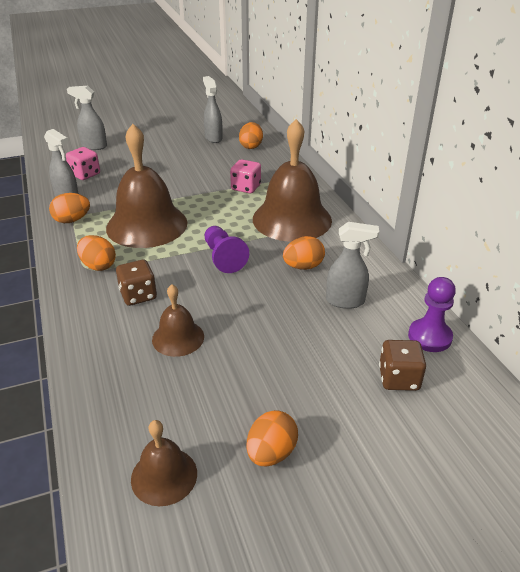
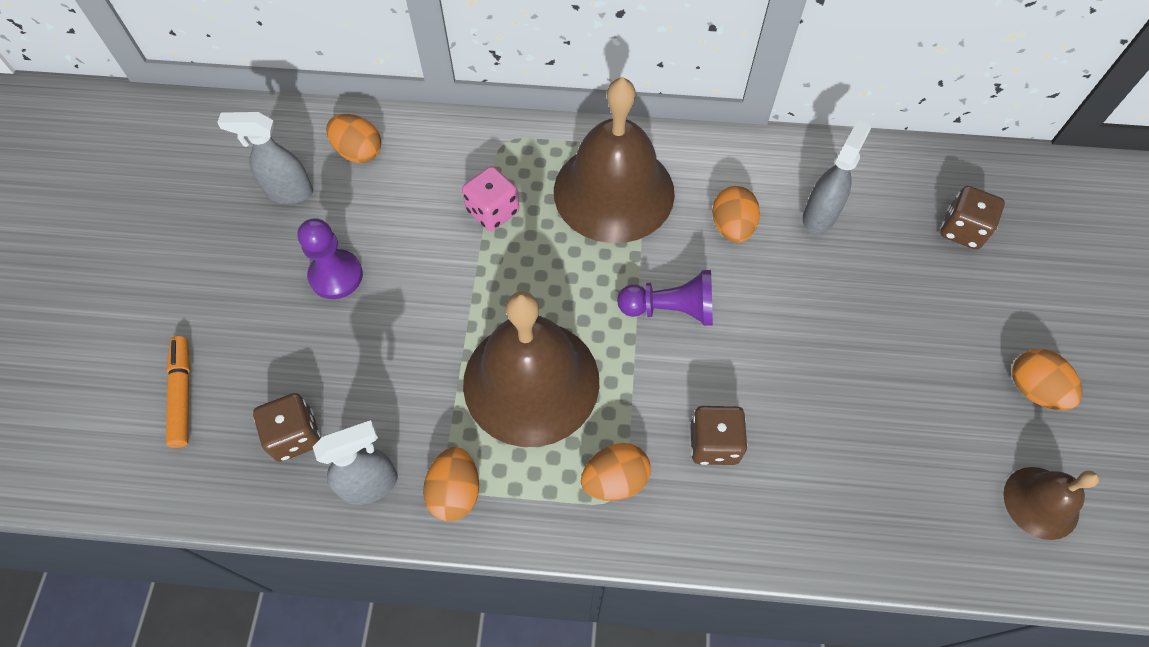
camera: 65 degrees left, 25 degrees up
(85, 174) = (295, 435): pink dice -> brown dice
(94, 146) = (182, 394): grey spray bottle -> orange marker
(178, 338) = (823, 421): brown bell -> none
(429, 337) = (908, 170): purple pawn -> purple pawn (336, 276)

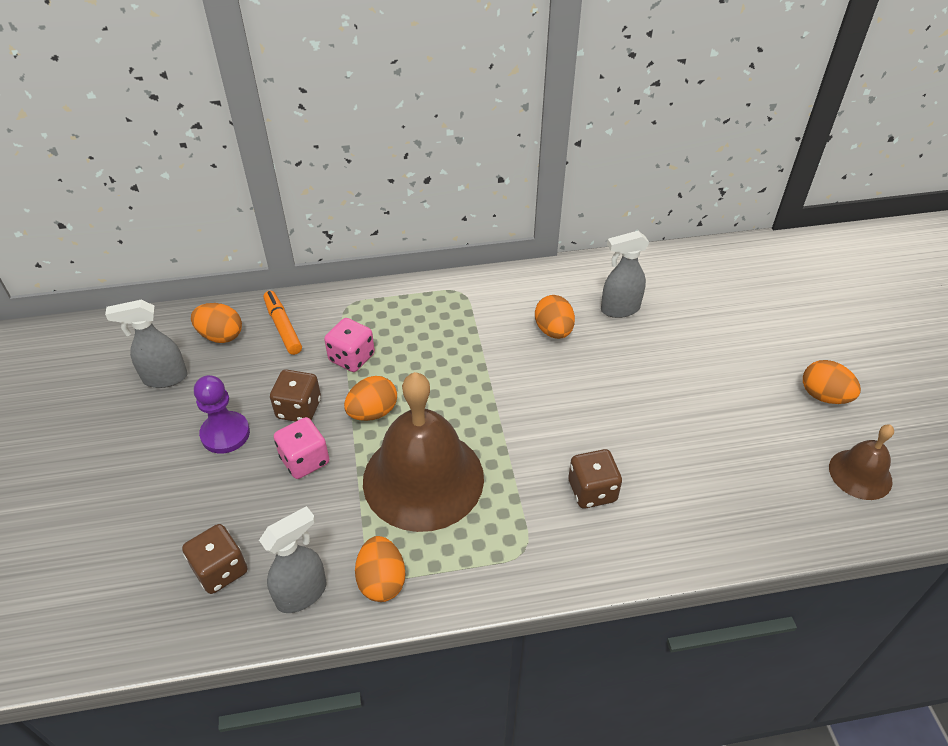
camera: 15 degrees left, 15 degrees down
(182, 394) = (102, 561): orange marker -> orange marker (283, 327)
(411, 328) = (305, 460): none -> pink dice
(614, 191) = (449, 324): brown bell -> none
(615, 480) = (519, 538): orange egg -> orange egg (373, 412)
(670, 309) = (523, 399): purple pawn -> none
(819, 215) = (619, 309): grey spray bottle -> grey spray bottle turned 120 degrees counterclockwise
(962, 230) = (730, 298): brown dice -> brown dice (299, 409)

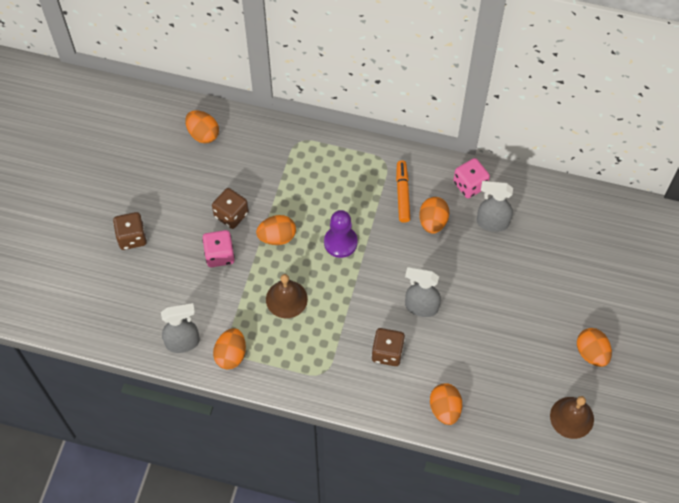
camera: 25 degrees right, 15 degrees up
(164, 378) = (155, 155): grey spray bottle -> grey spray bottle (421, 307)
(220, 570) = (143, 308): brown dice -> brown dice (132, 237)
(225, 434) = (178, 215): purple pawn -> purple pawn (340, 242)
(283, 327) = (247, 143): orange marker -> orange marker (402, 194)
(351, 357) = (282, 188): pink dice -> pink dice (469, 185)
(423, 478) = (286, 299): brown bell -> brown bell, size x0.50
(708, 529) = (445, 409): none -> orange egg

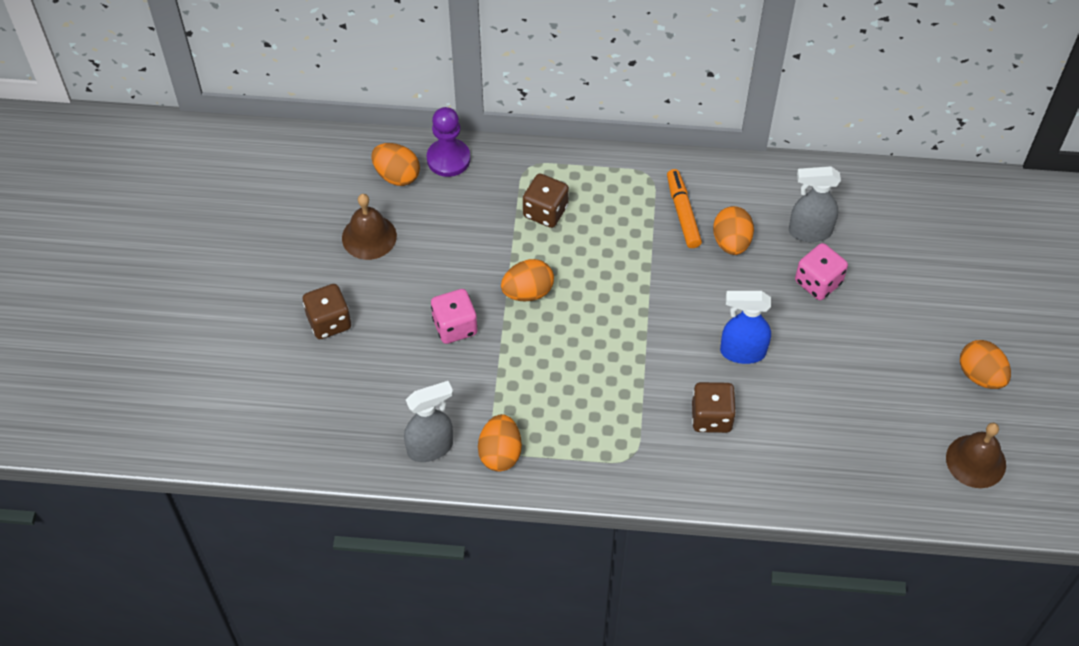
camera: 10 degrees left, 5 degrees down
(231, 215) = (459, 273): brown dice -> brown dice (545, 211)
(286, 299) = (559, 369): brown bell -> brown bell (369, 237)
(340, 242) = (615, 286): purple pawn -> purple pawn (448, 159)
(421, 307) = (742, 352): grey spray bottle -> blue spray bottle
(445, 409) = (806, 477): orange egg -> none
(469, 185) = (768, 189): pink dice -> pink dice (818, 282)

